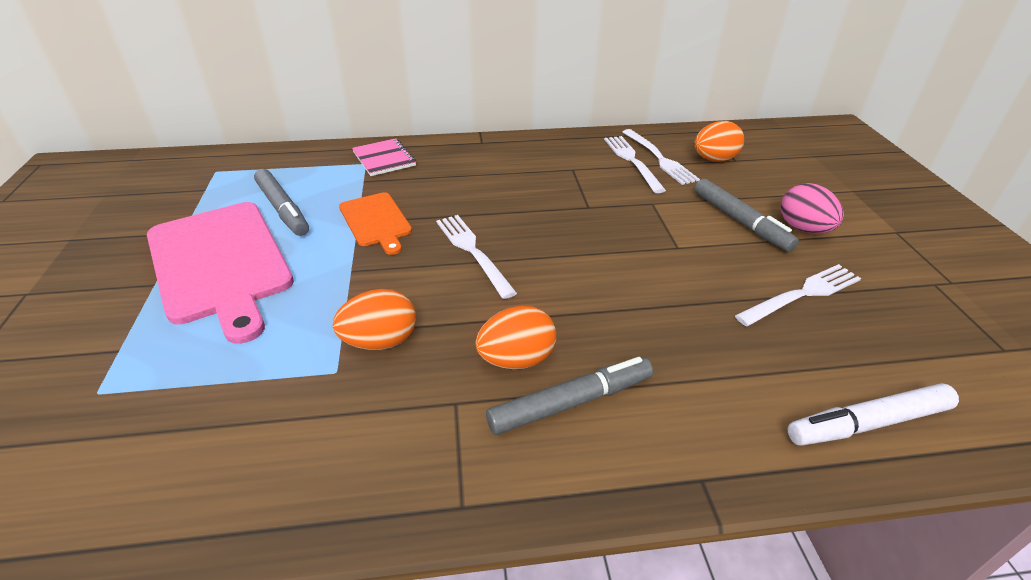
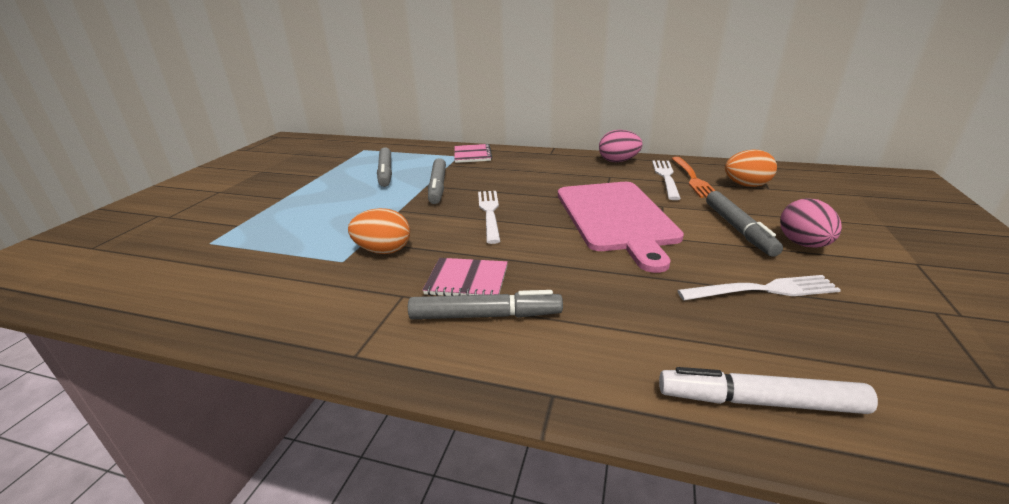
camera: 25 degrees right, 10 degrees down
(220, 263) = (326, 194): pink cutting board -> pink cutting board (616, 218)
(376, 221) = (438, 187): orange cutting board -> grey marker
(516, 359) = (467, 280): orange egg -> pink notebook
(567, 144) = (618, 161): none -> pink egg
(659, 158) = (693, 178): white fork -> orange fork

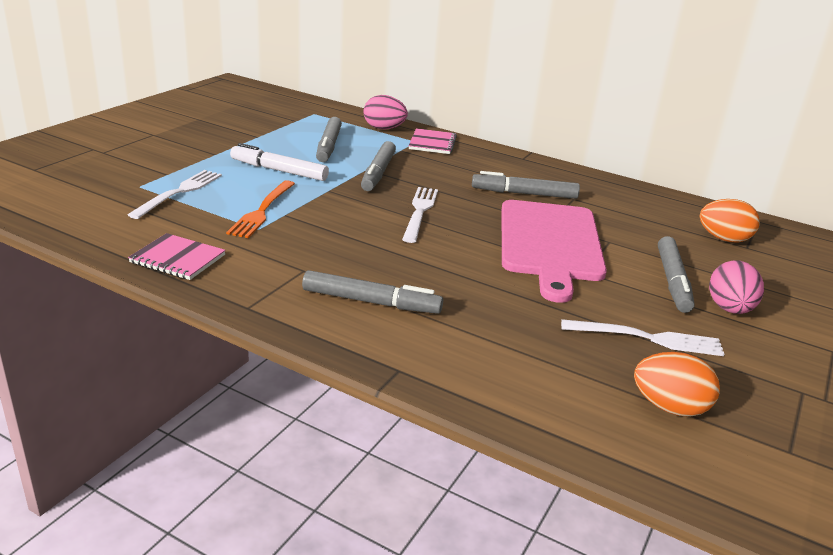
camera: 10 degrees right, 0 degrees up
(383, 251) = (300, 227): orange egg -> orange egg (669, 407)
(467, 280) = (368, 270): pink notebook -> pink notebook (177, 259)
(568, 180) = (524, 194): none -> grey marker
(618, 161) = (596, 183): pink egg -> pink egg (384, 128)
(666, 177) = (637, 212): white fork -> white fork (179, 192)
(693, 178) = (667, 219): orange fork -> orange fork (262, 211)
(759, 401) = (568, 413): white marker -> white marker (279, 170)

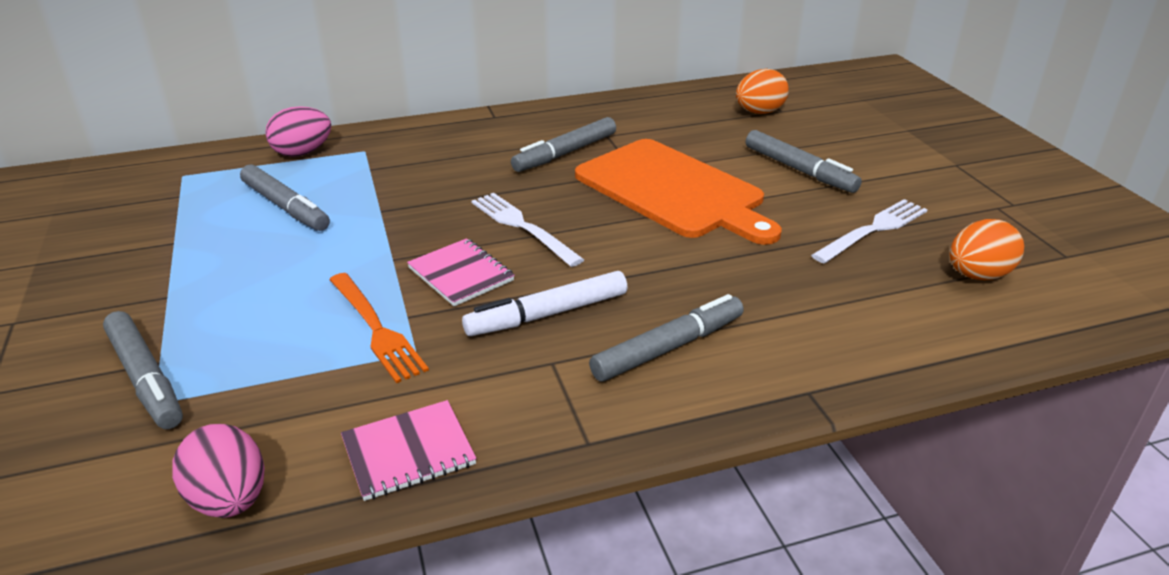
camera: 45 degrees left, 5 degrees up
(179, 192) = (230, 374): white fork -> none
(279, 170) = (292, 269): white marker -> white marker (547, 314)
(378, 173) = (401, 208): grey marker -> grey marker (146, 378)
(432, 143) = (385, 144): pink notebook -> pink notebook (461, 274)
(550, 243) = (673, 191): pink cutting board -> orange cutting board
(729, 309) = (864, 171): pink egg -> pink egg (230, 499)

